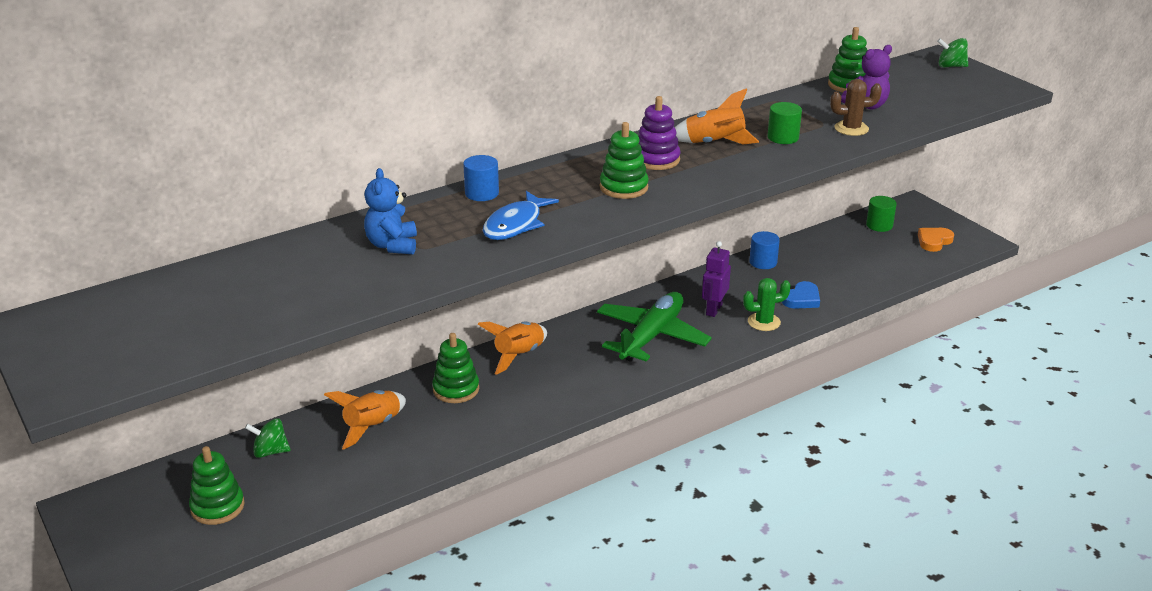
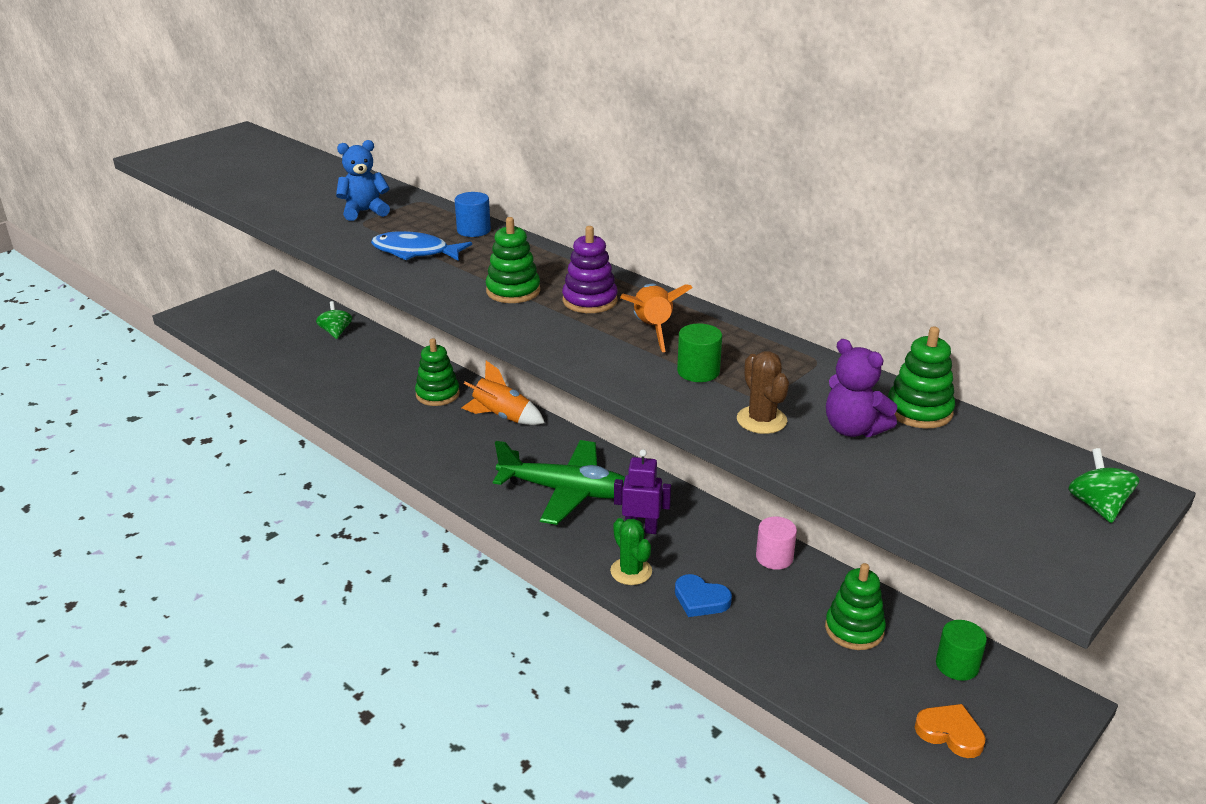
camera: 75 degrees right, 0 degrees up
(217, 507) = (268, 328): green stacking toy -> green stacking toy (854, 629)
(372, 426) = (375, 366): orange rocket -> none
(763, 262) = (774, 557): blue cylinder -> pink cylinder

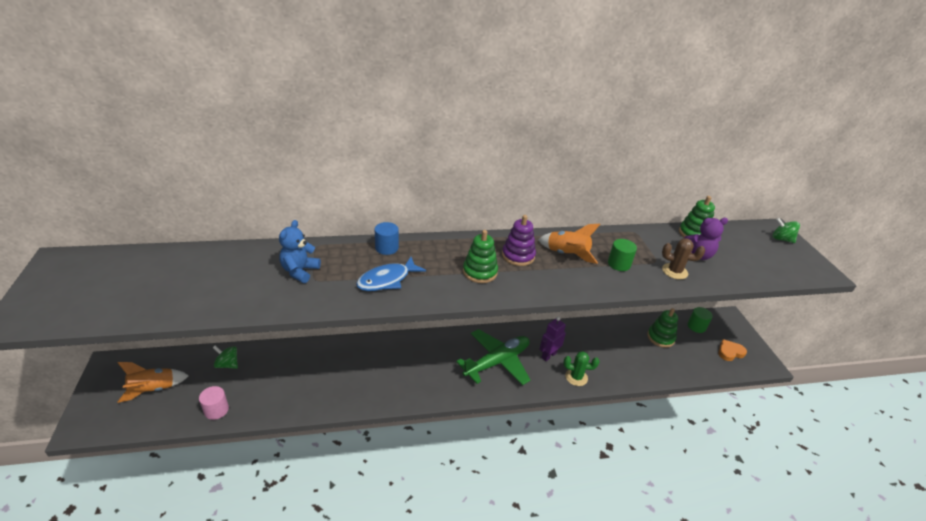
camera: 55 degrees left, 5 degrees up
(437, 394) = (356, 359): green stacking toy -> none
(502, 417) = (408, 347): orange rocket -> orange rocket (153, 389)
(700, 599) = (612, 367): blue heart -> none
(774, 557) = (601, 329): pink cylinder -> pink cylinder (216, 410)

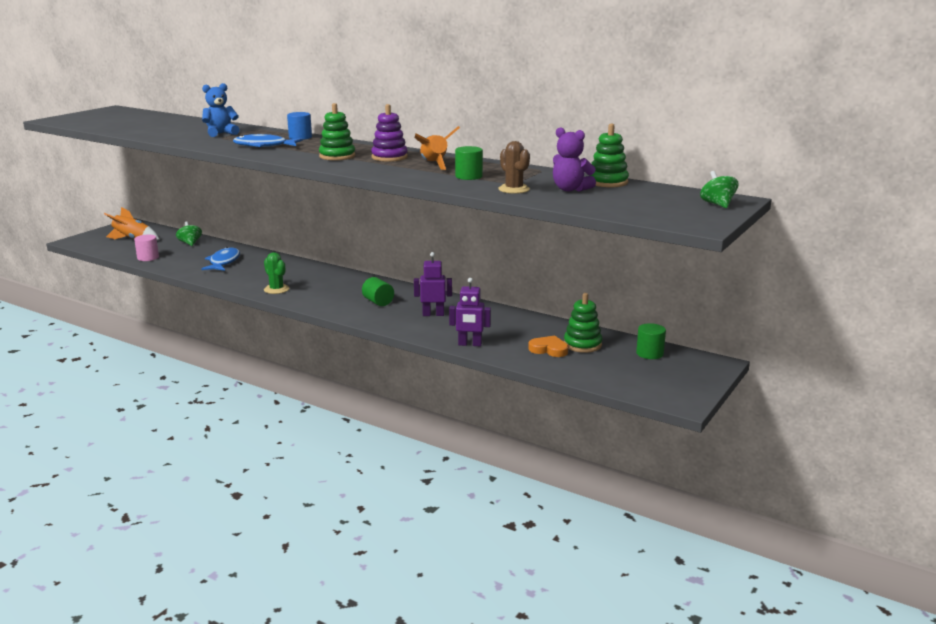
camera: 45 degrees right, 15 degrees down
(303, 376) = (224, 262): none -> blue fish
(497, 362) = (378, 302): green plane -> green cylinder
(576, 377) = (431, 332): green cactus -> green cactus (276, 289)
(613, 376) = (470, 344): none -> purple robot
(730, 352) = (651, 380): orange heart -> orange heart (549, 349)

